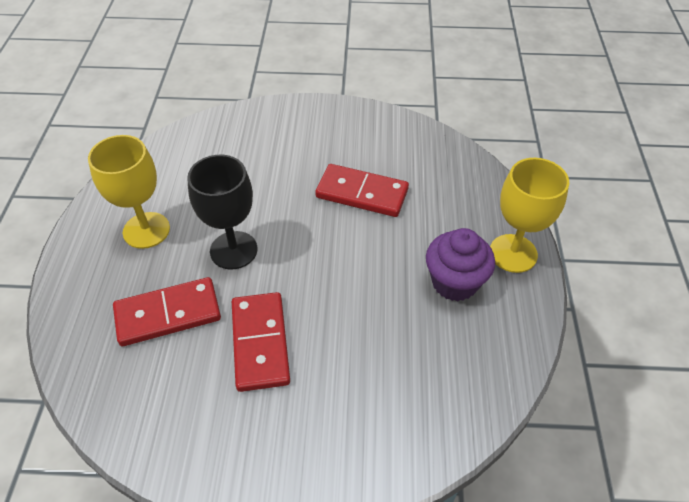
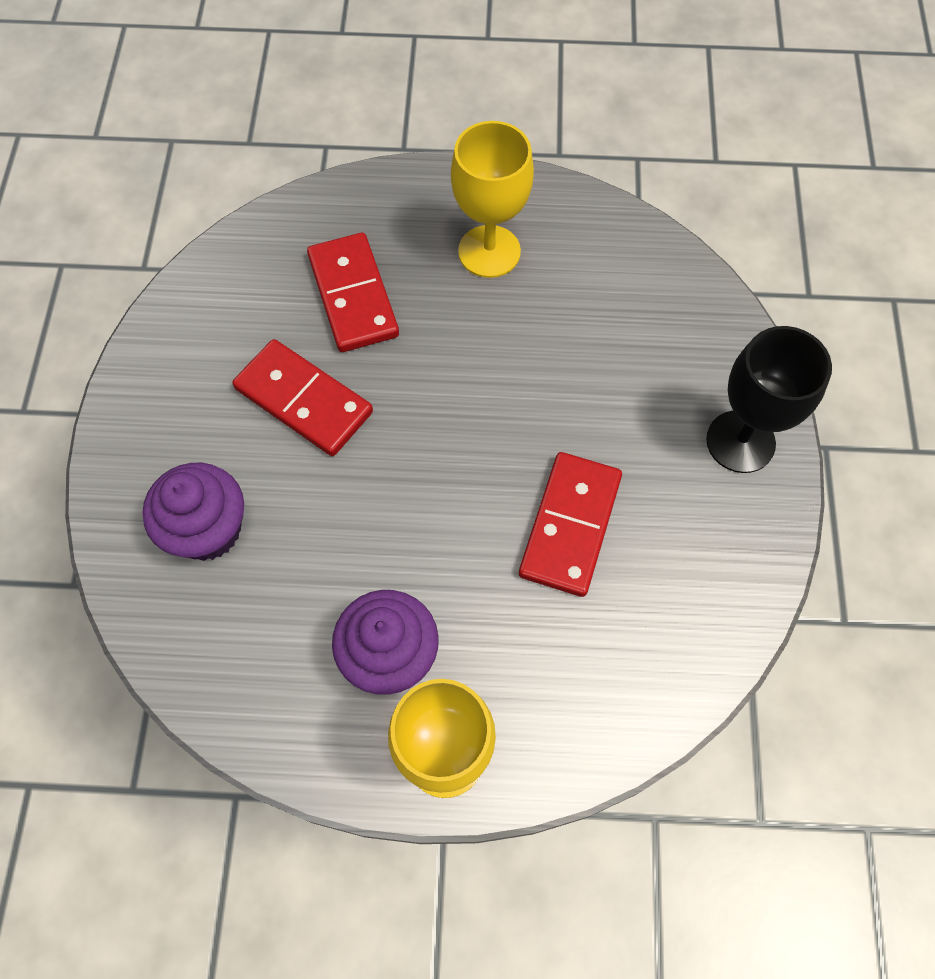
camera: 90 degrees right, 15 degrees up
(233, 250) = (454, 357): black goblet -> black goblet (740, 441)
(260, 343) = (304, 400): red domino -> red domino turned 45 degrees clockwise
(370, 402) = (208, 530): none -> purple cupcake

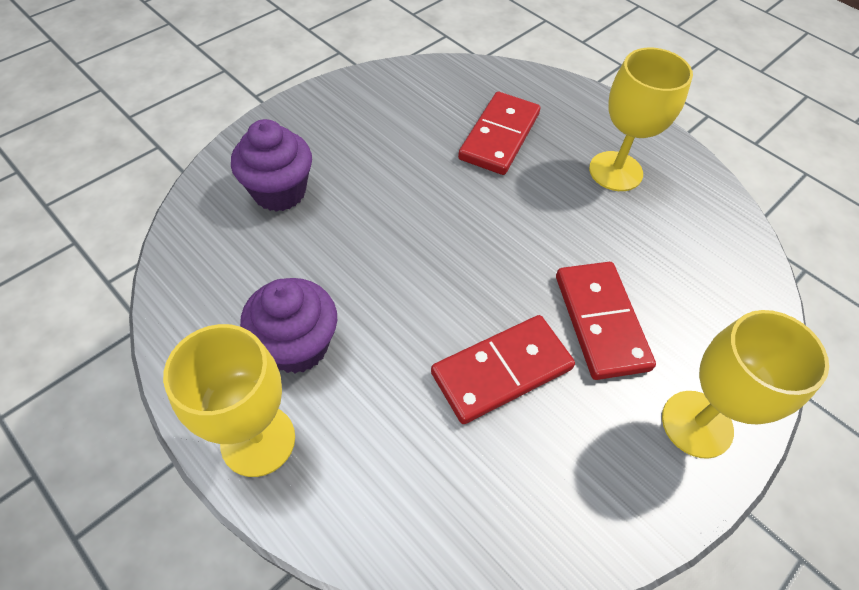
camera: 40 degrees right, 10 degrees down
(304, 400) = (409, 168): red domino -> red domino (601, 321)
(740, 441) = (697, 424): black goblet -> yellow goblet

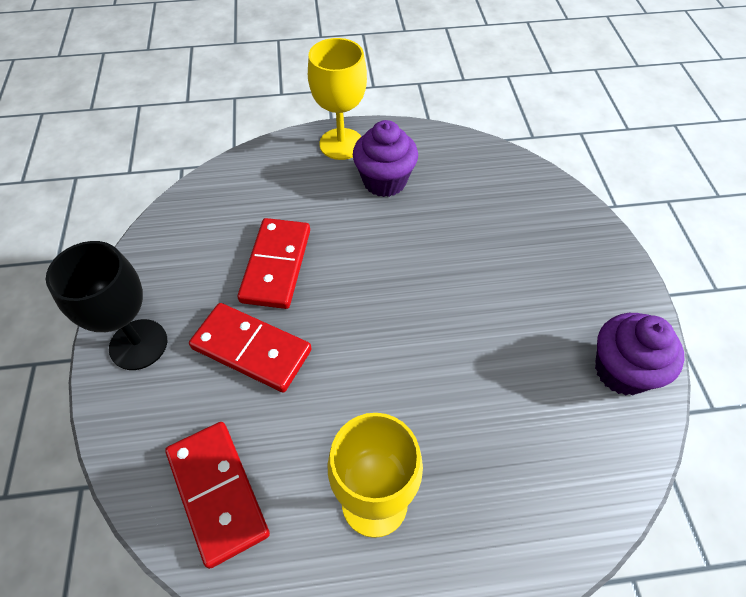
camera: 130 degrees right, 0 degrees up
(279, 192) = (527, 228): purple cupcake -> purple cupcake (622, 371)
(499, 136) = (495, 426): red domino -> red domino (217, 493)
(697, 424) = (138, 344): yellow goblet -> black goblet

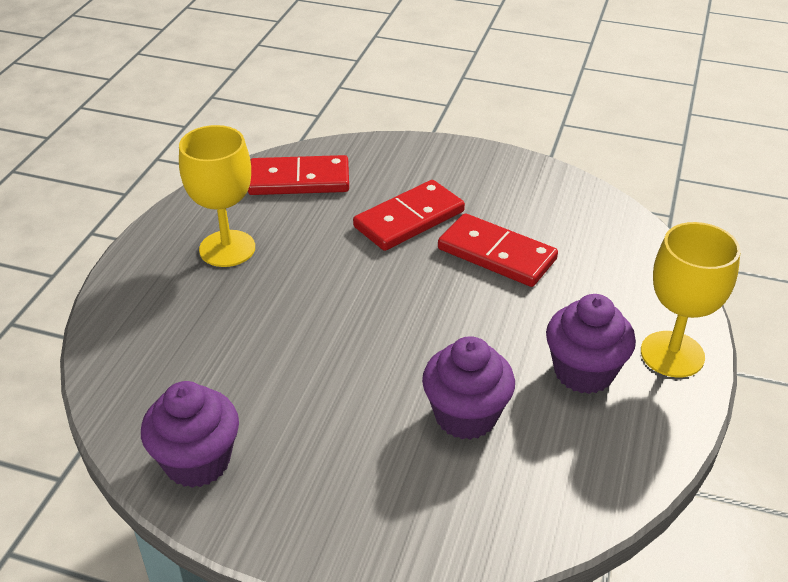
camera: 115 degrees right, 15 degrees down
(138, 344) = (455, 164): black goblet -> none
(465, 229) = (466, 416): none -> purple cupcake

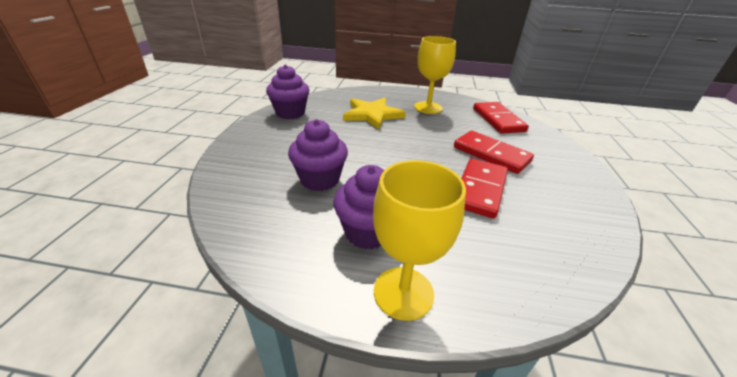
camera: 80 degrees right, 5 degrees down
(240, 329) = (372, 115): none -> yellow star

